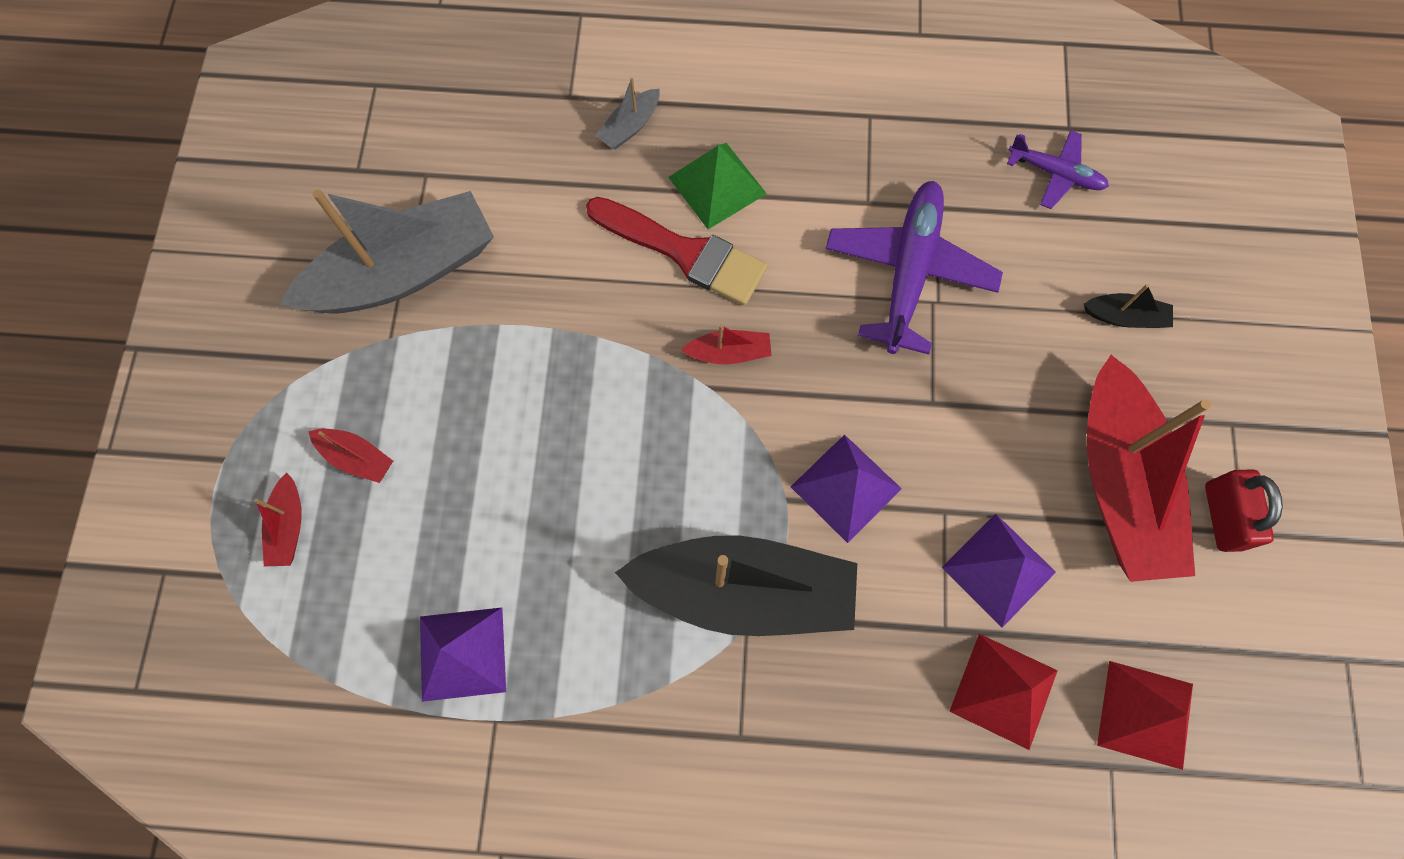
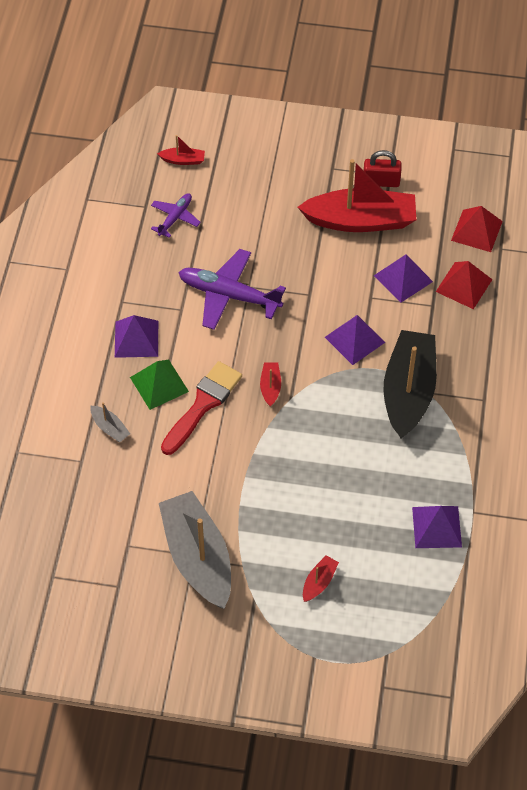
camera: 85 degrees left, 15 degrees down
(289, 526) = (358, 618): red boat -> red boat (183, 160)
(800, 144) = (136, 339): none -> purple pyramid
(1124, 317) = (268, 202): black boat -> none

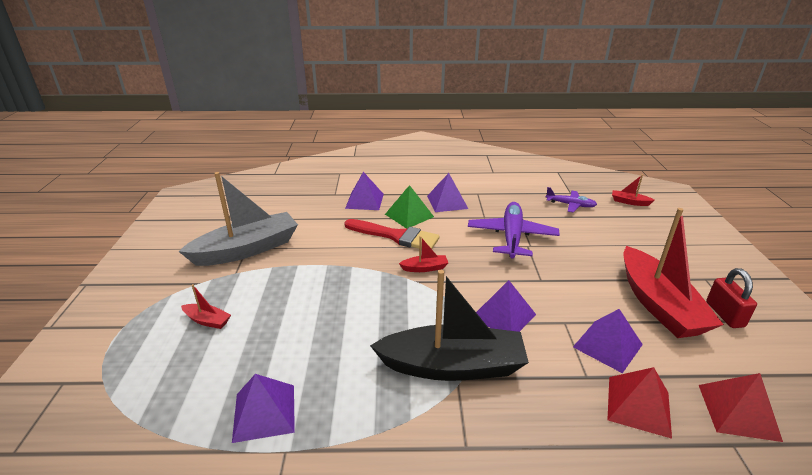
camera: 80 degrees right, 25 degrees down
(110, 428) = (364, 201): grey boat -> purple pyramid
(183, 160) = (629, 202): red boat -> red boat turned 120 degrees clockwise

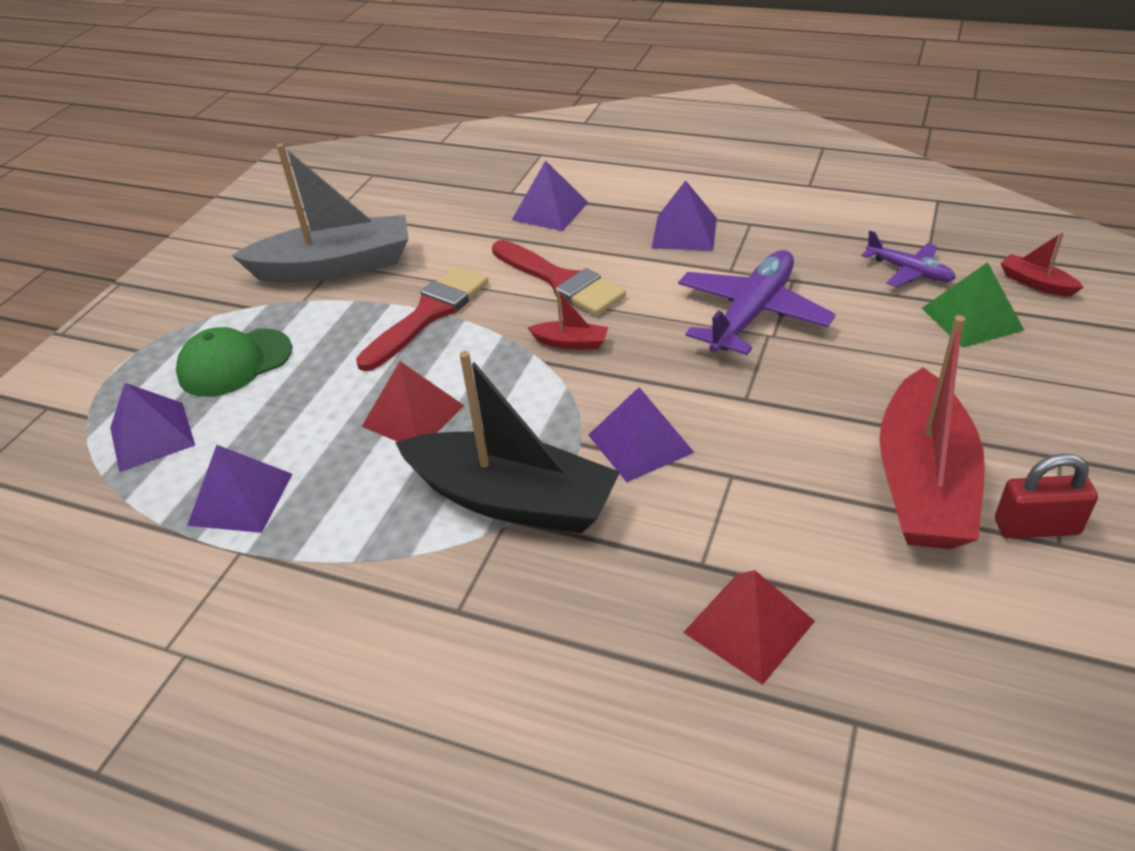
camera: 25 degrees right, 10 degrees up
(207, 320) = (235, 363): red boat -> green cap
(327, 267) = (429, 314): none -> red brush
(409, 215) = (605, 247): green pyramid -> green pyramid (972, 319)
(607, 345) = (773, 527): purple pyramid -> purple pyramid (152, 436)
(724, 314) = (1036, 527): red padlock -> red padlock turned 75 degrees clockwise
(738, 411) = (909, 680): red pyramid -> red pyramid (413, 415)

